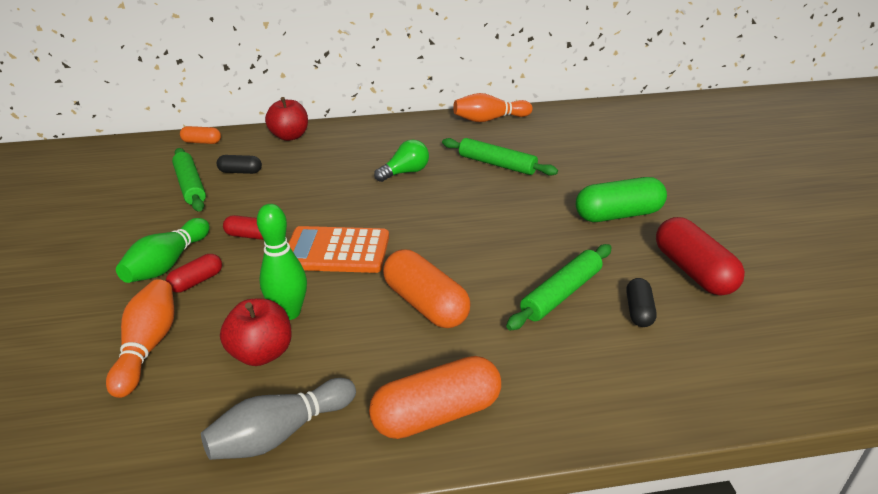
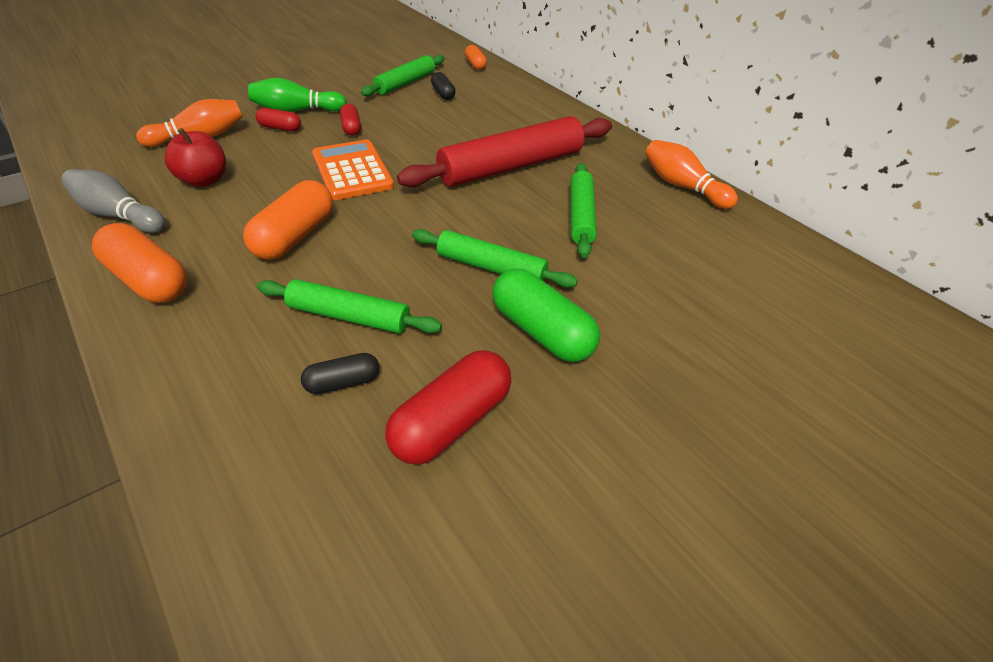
camera: 60 degrees right, 10 degrees up
(289, 313) = (257, 176): green bowling pin -> none
(290, 136) = (522, 94): red apple -> none
(405, 172) = (511, 167): green light bulb -> red rolling pin
(536, 216) = (491, 268): none -> green rolling pin

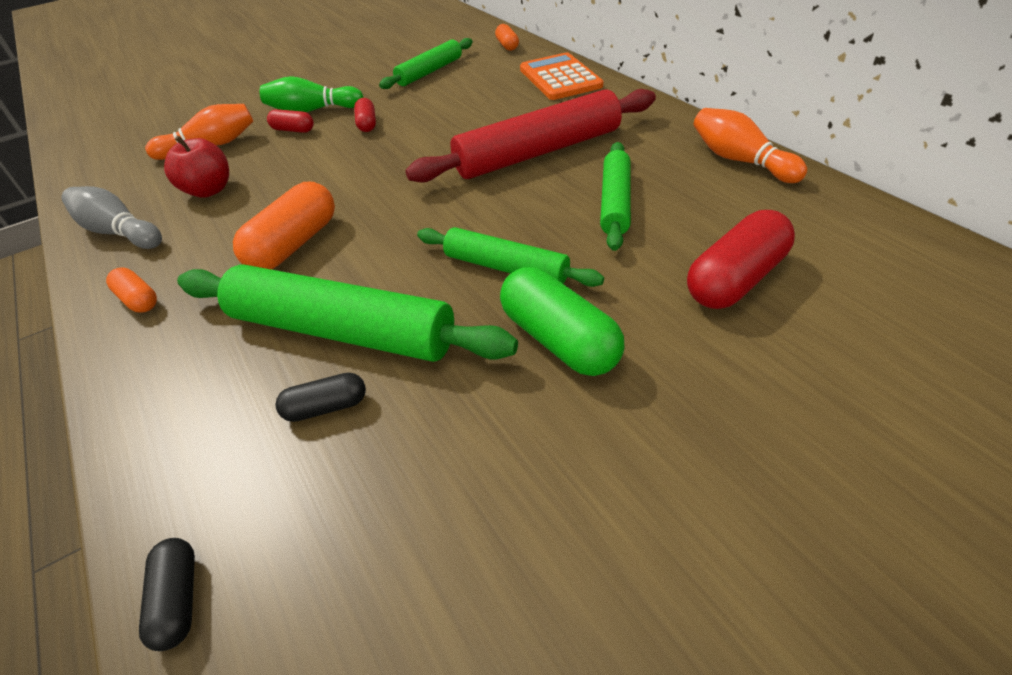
camera: 10 degrees right, 0 degrees up
(149, 280) = (138, 300): orange capsule -> orange capsule, size x0.54
(349, 316) = (342, 330): green rolling pin -> green rolling pin, size x1.69
(352, 171) = (363, 169): orange calculator -> orange calculator (560, 78)
(443, 94) = (469, 79): black capsule -> black capsule (178, 600)
(451, 422) = (444, 452): red capsule -> red capsule (735, 279)

